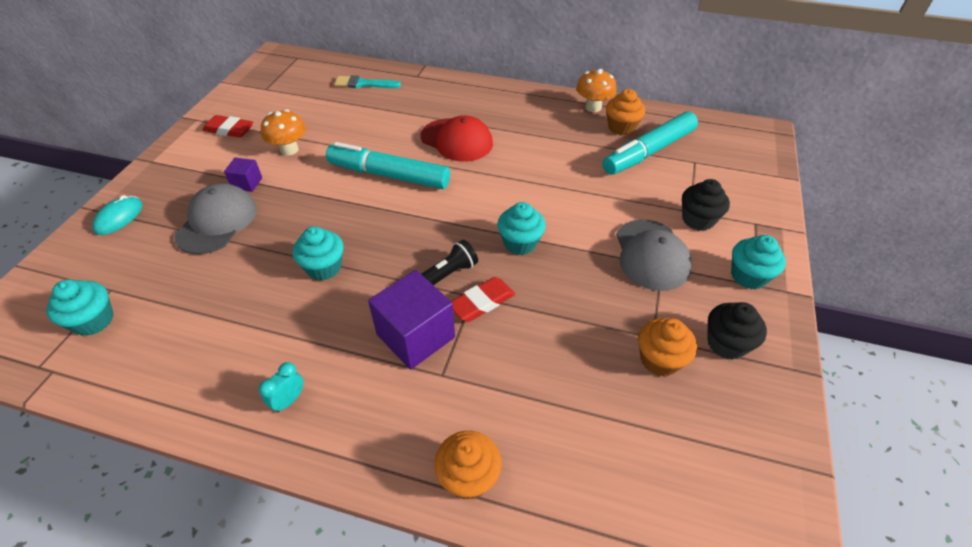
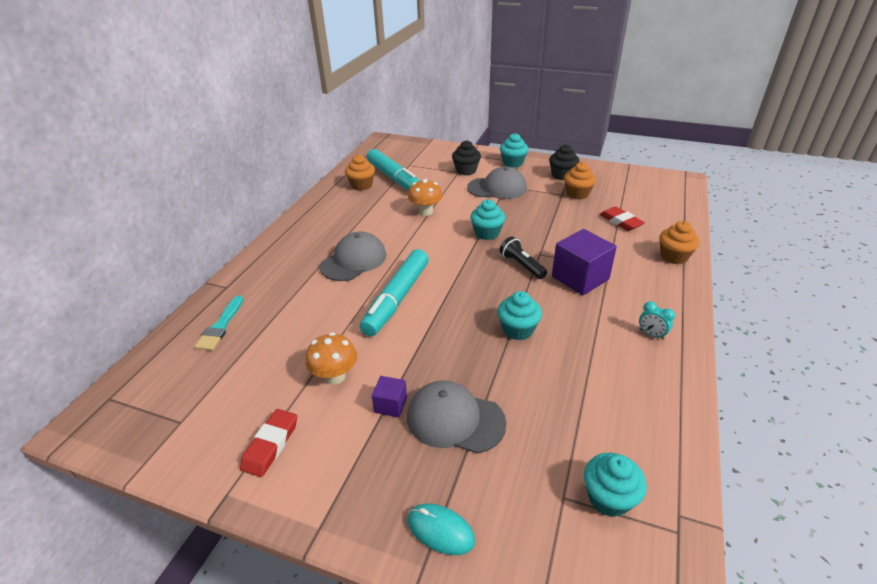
camera: 85 degrees left, 10 degrees down
(457, 140) = (354, 260): red cap -> grey cap
(482, 302) = (545, 250): red eraser -> red eraser (620, 222)
(593, 107) = (330, 194): orange mushroom -> orange mushroom (426, 211)

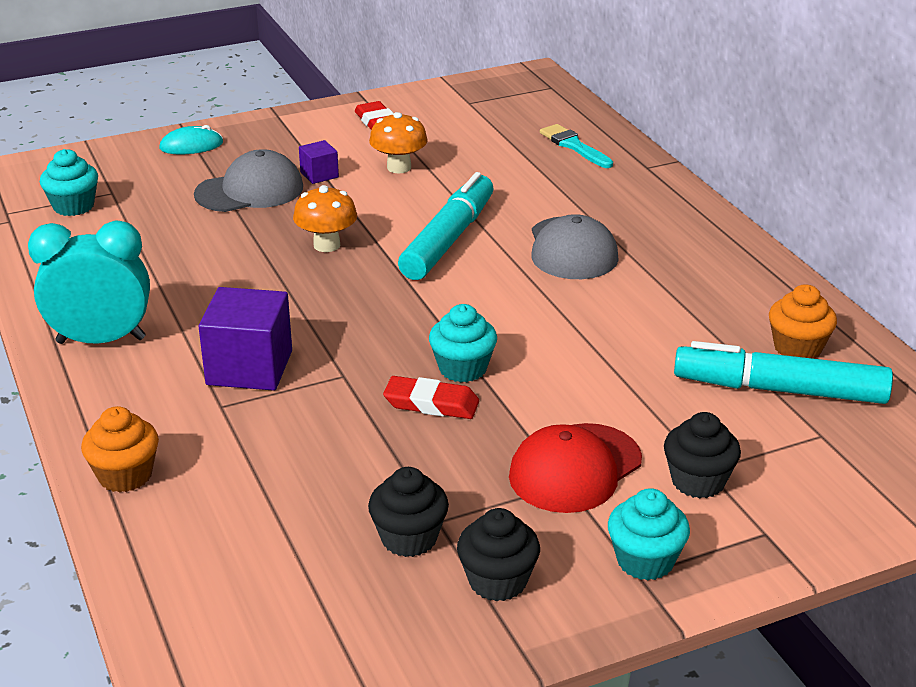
camera: 135 degrees right, 5 degrees down
(397, 298) = (448, 240): turquoise marker -> turquoise marker turned 45 degrees clockwise
(426, 211) = (610, 356): orange mushroom -> orange mushroom (327, 245)
(497, 188) = (575, 468): grey cap -> red cap
(517, 330) = (269, 274): turquoise cupcake -> none
(521, 265) = (350, 346): black flashlight -> none
(577, 194) = (409, 538): orange cupcake -> black cupcake
(620, 222) = (266, 507): red eraser -> red eraser (431, 403)
(651, 334) = (101, 340): turquoise clock -> turquoise clock, size x2.38

